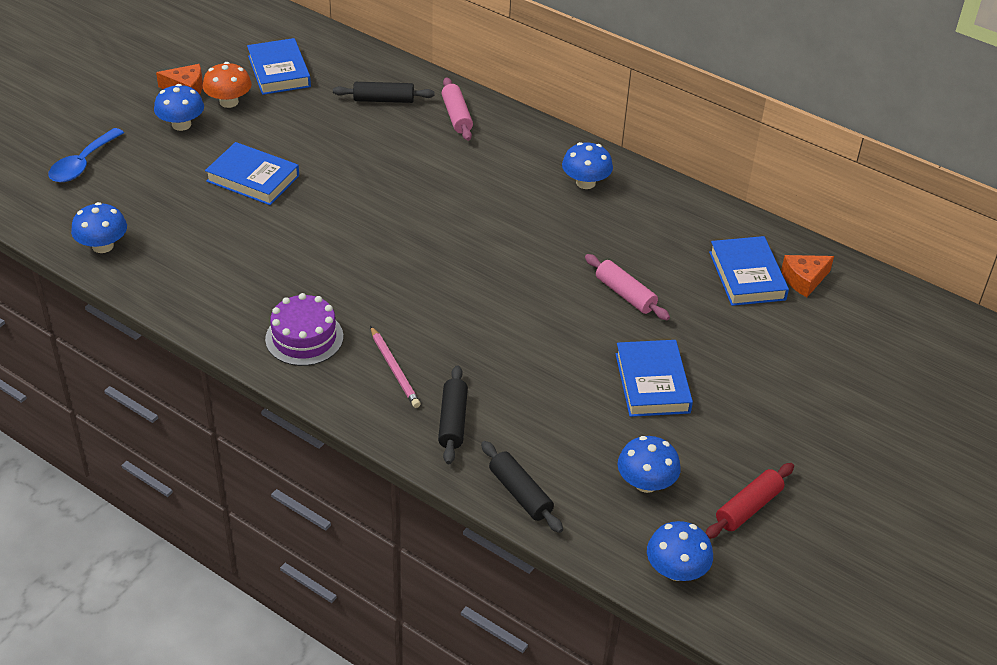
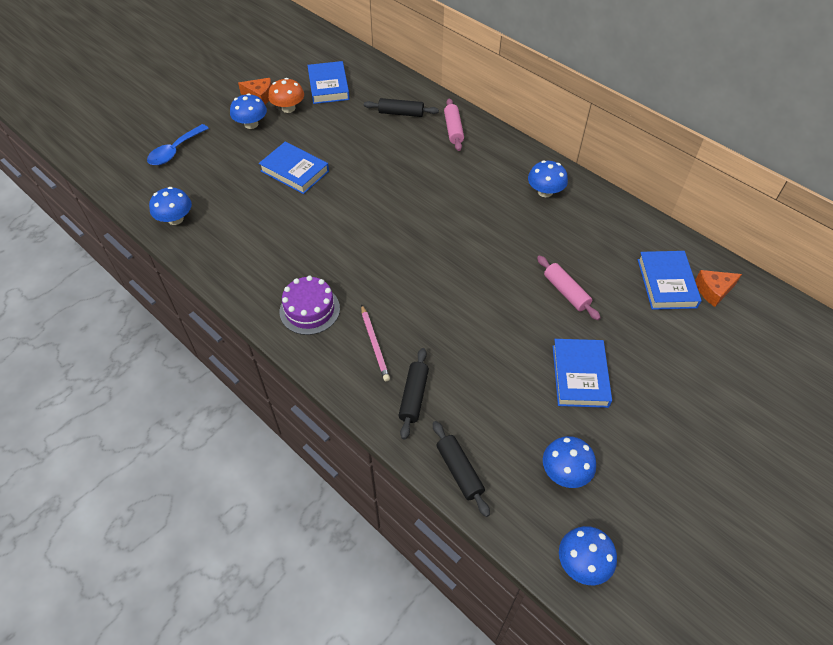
camera: 10 degrees right, 10 degrees up
(748, 508) = (650, 506): red rolling pin -> none

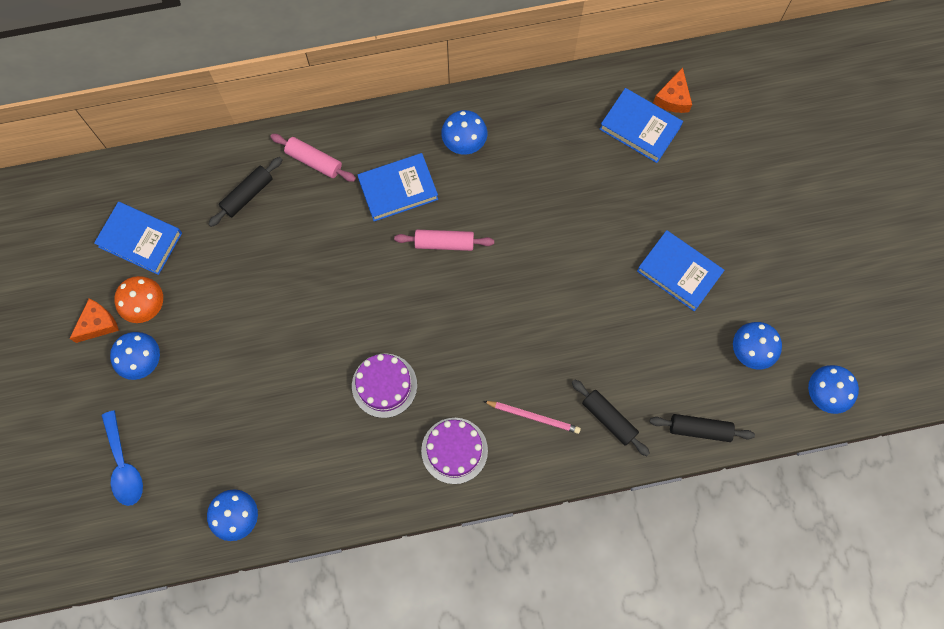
camera: 55 degrees left, 20 degrees up
(295, 171) = (255, 357): blue book -> blue book (398, 189)
(328, 244) = (384, 385): none -> purple cake
(566, 292) = (591, 216): pink rolling pin -> pink rolling pin (444, 243)

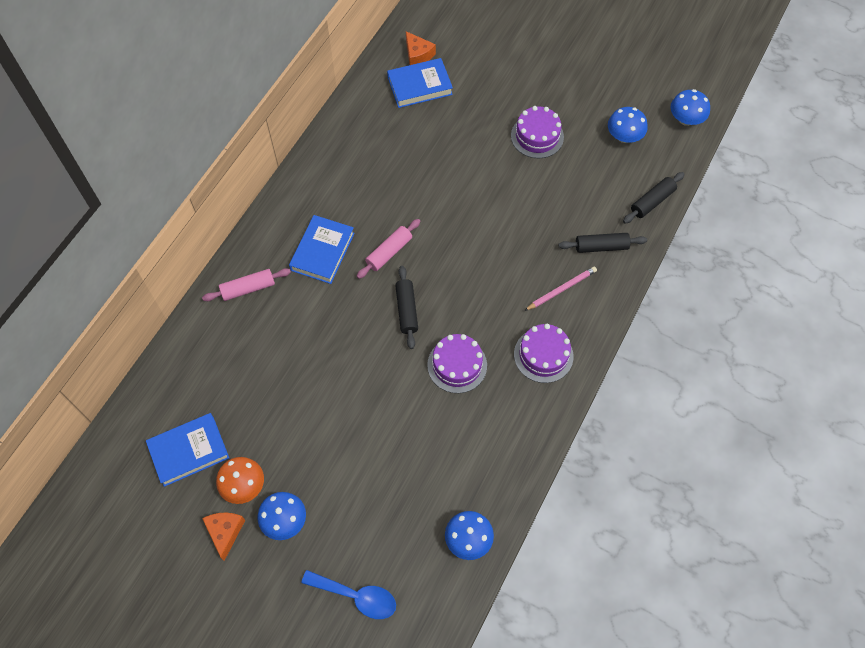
camera: 50 degrees left, 10 degrees down
(247, 195) = (229, 350): black rolling pin -> black rolling pin (407, 310)
(464, 141) = (328, 187): blue mushroom -> none
(679, 272) = (537, 136): blue book -> purple cake

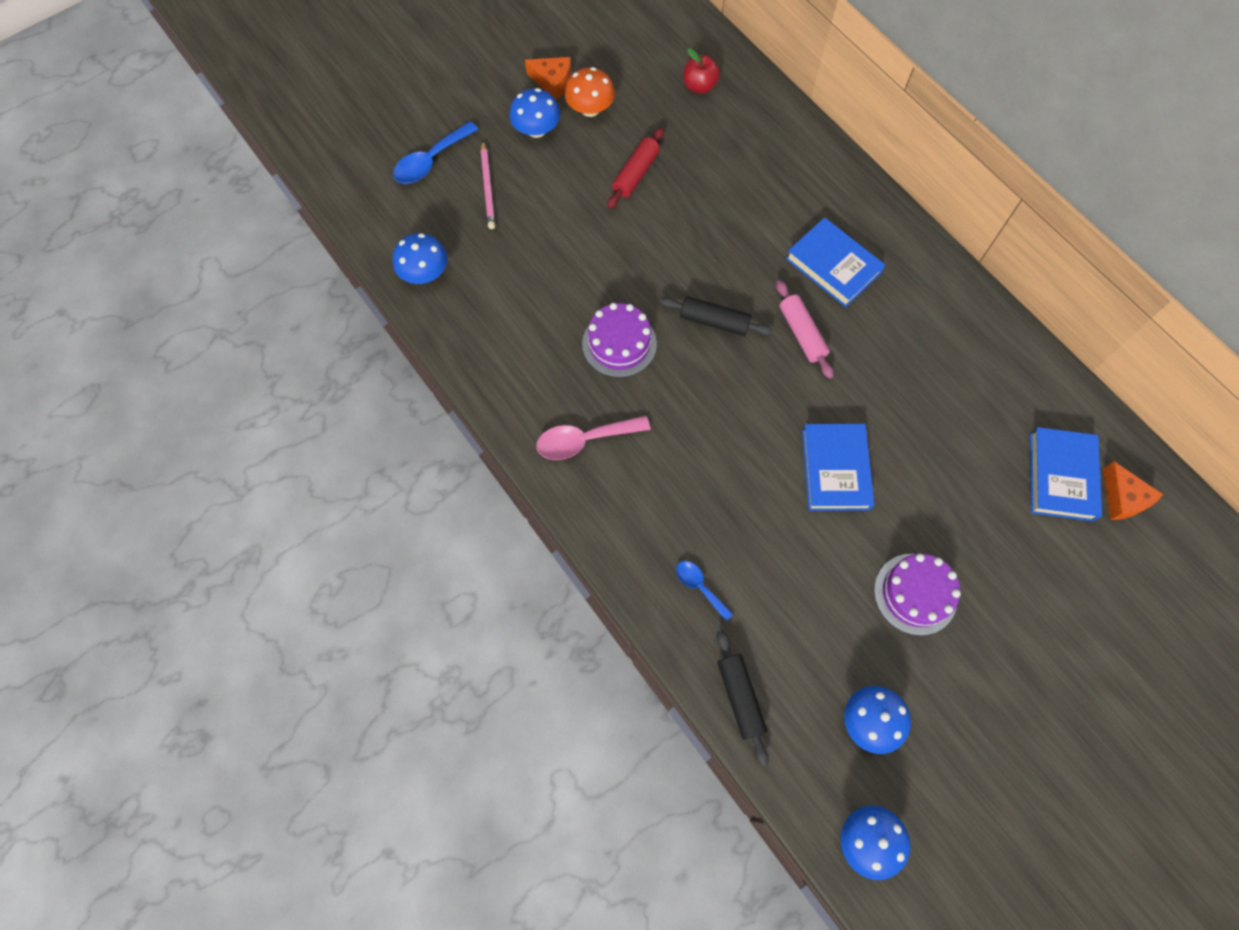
camera: 115 degrees right, 5 degrees up
(184, 407) = (699, 86): none -> red apple
(189, 451) = (650, 77): blue book -> blue book (835, 469)
(248, 288) = (815, 179): pink rolling pin -> none
(297, 419) = (635, 174): none -> red rolling pin
(418, 55) = (1122, 498): orange cheese -> orange cheese turned 105 degrees counterclockwise
(543, 355) = (584, 440): purple cake -> pink spoon
(561, 289) = (660, 504): pink pencil -> pink pencil (488, 187)
(601, 246) = (699, 587): black rolling pin -> blue spoon

